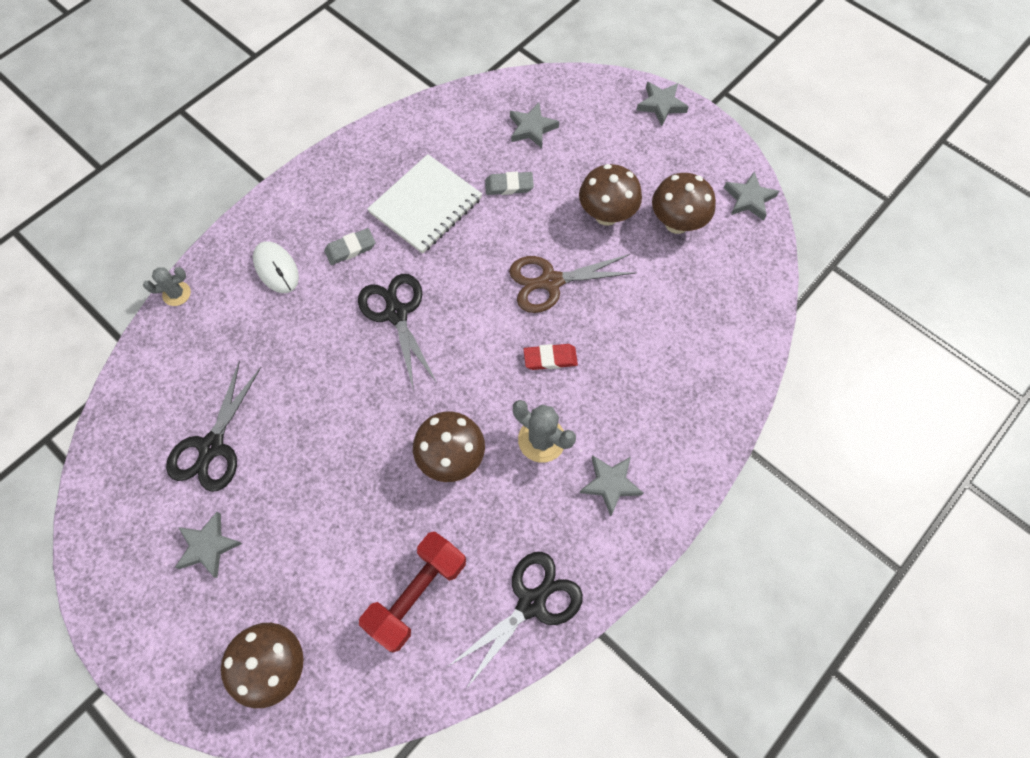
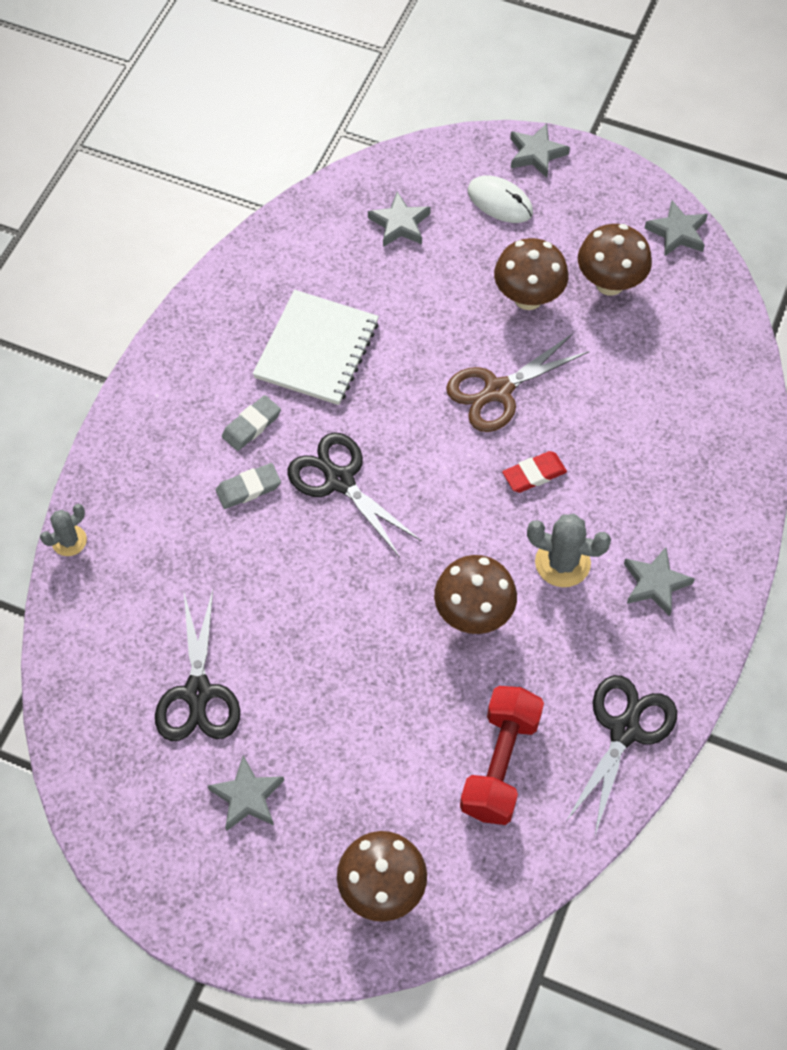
camera: 20 degrees left, 5 degrees down
(276, 268) = (174, 475): white mouse -> white mouse (500, 202)
(509, 186) = (403, 298): grey eraser -> grey eraser (248, 488)

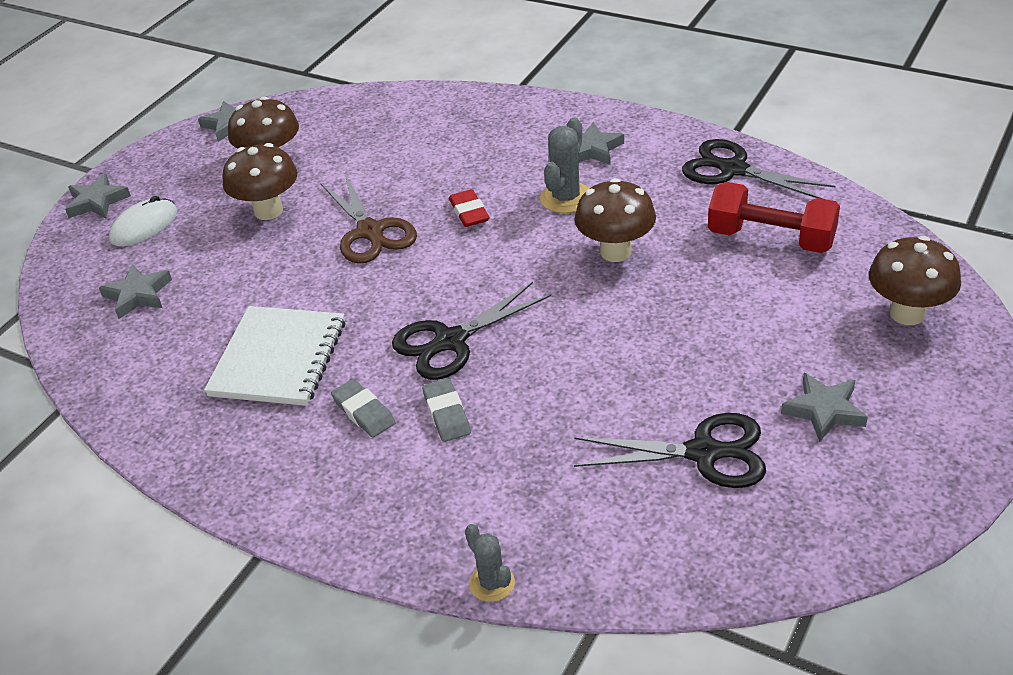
camera: 80 degrees left, 20 degrees down
(317, 350) = (279, 358): white notebook -> white notebook turned 75 degrees clockwise

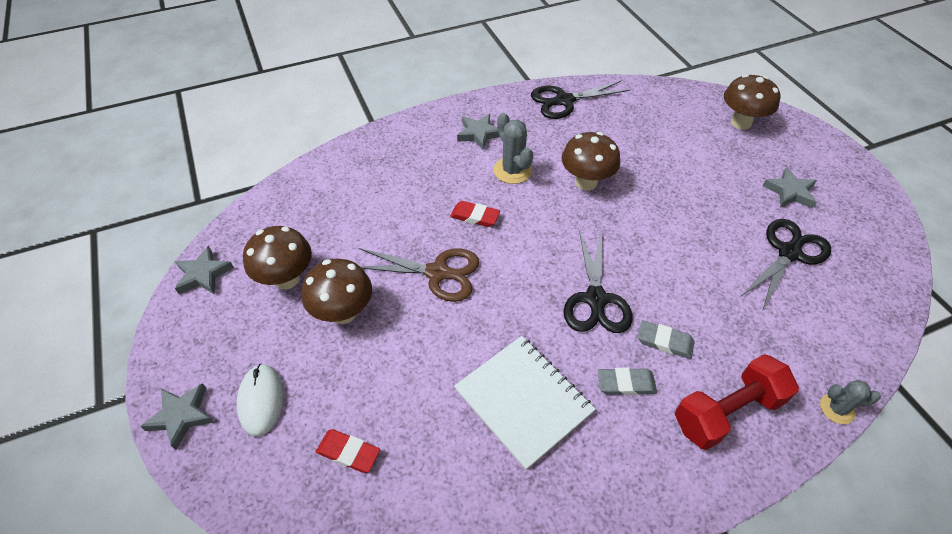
camera: 55 degrees left, 10 degrees up
(138, 295) = (348, 452): grey star -> red eraser
(771, 239) = (637, 125): red dumbbell -> red dumbbell (727, 411)

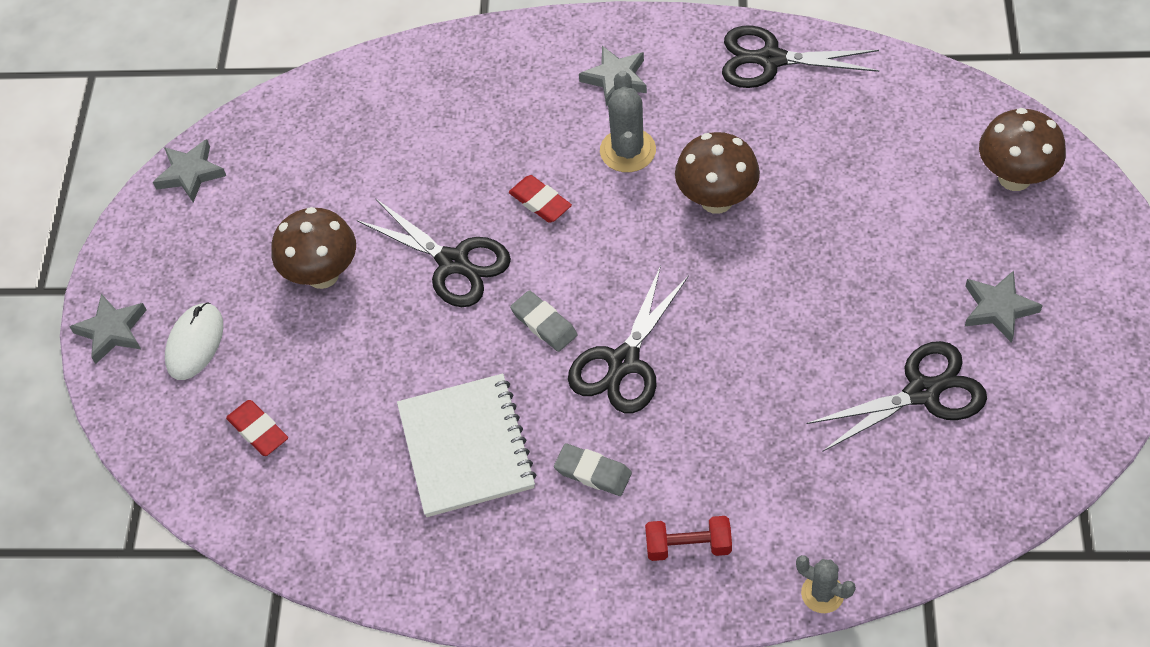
camera: 30 degrees right, 5 degrees up
(287, 279) = (278, 210): brown mushroom -> none
(437, 273) = (453, 262): brown scissors -> black scissors
(664, 341) = (672, 443): grey eraser -> grey eraser (544, 324)
(727, 411) = (688, 546): red dumbbell -> red dumbbell, size x0.59

